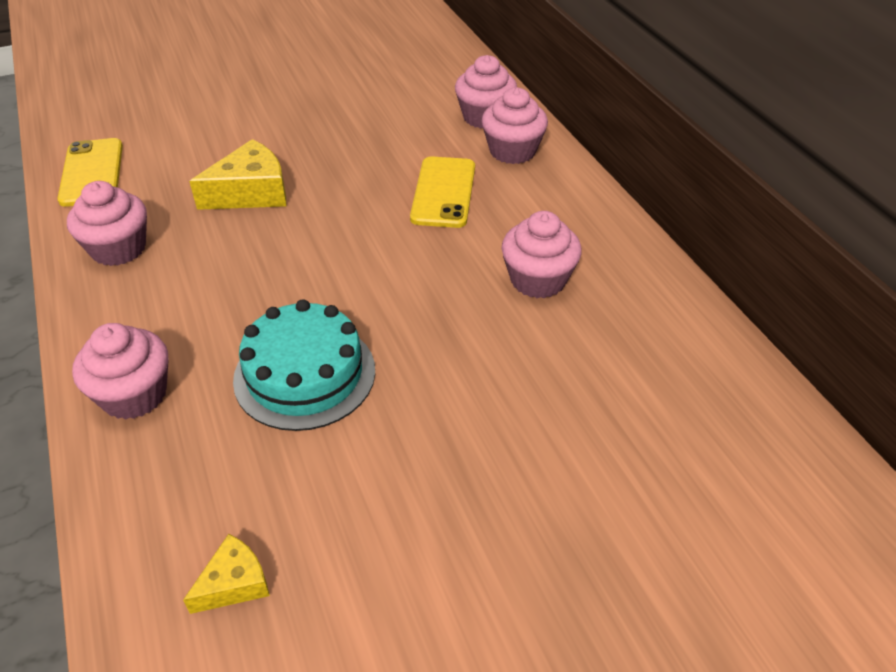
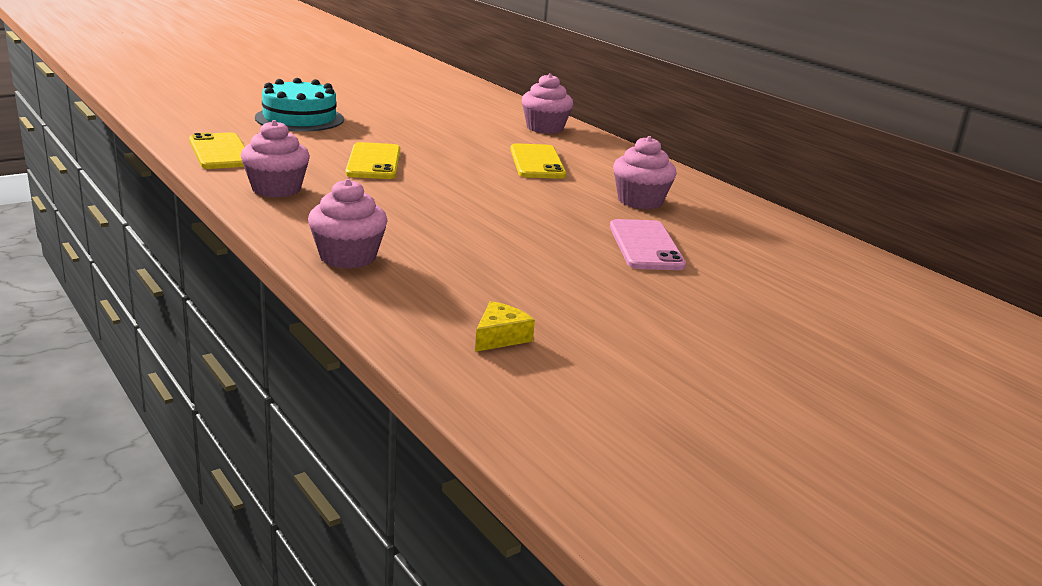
camera: 15 degrees left, 20 degrees down
(251, 192) = (373, 162): yellow cheese -> yellow phone
(305, 374) = (486, 245): turquoise cake -> turquoise cake (299, 118)
(502, 383) = (645, 246): none -> pink phone
(512, 151) = (578, 144): pink cupcake -> none

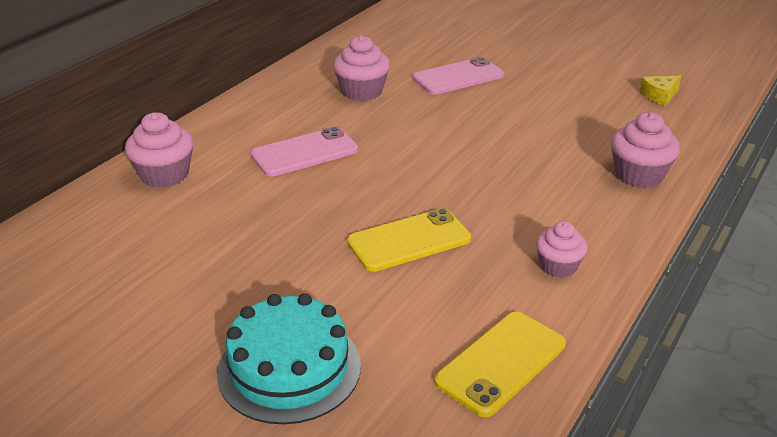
camera: 110 degrees left, 10 degrees up
(276, 189) = (558, 266): pink cupcake -> pink cupcake, size x0.66
(500, 337) = (659, 95): yellow cheese -> yellow cheese turned 45 degrees counterclockwise
(537, 162) = (304, 153): yellow phone -> pink phone

